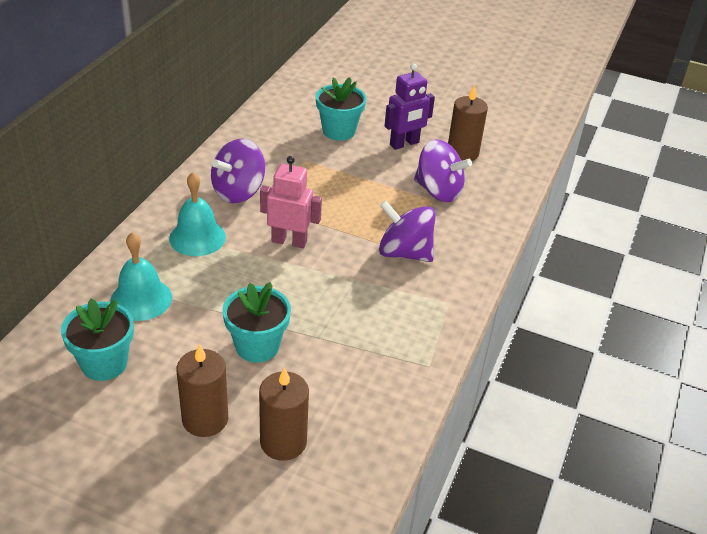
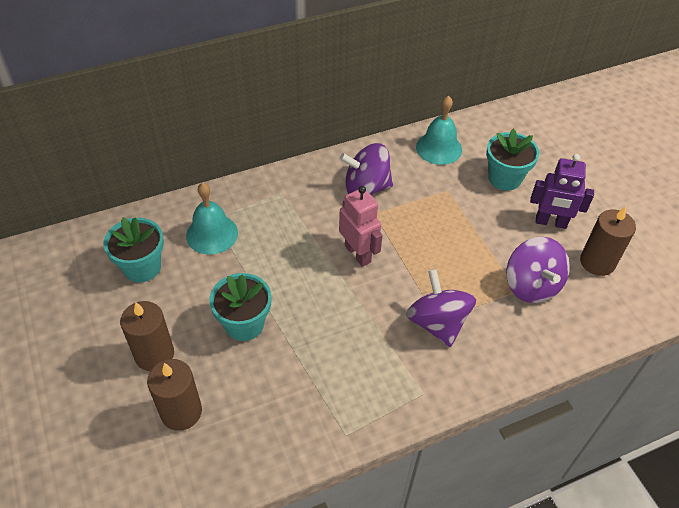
camera: 45 degrees right, 10 degrees up
(197, 237) = (297, 208): turquoise bell -> turquoise bell (439, 148)

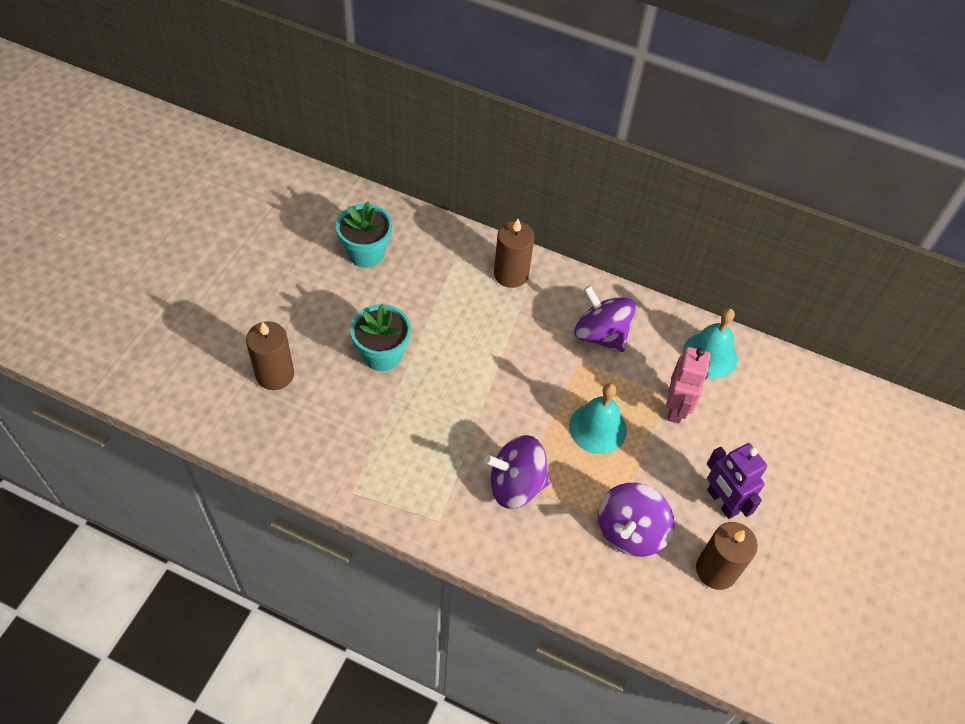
camera: 45 degrees right, 5 degrees up
(154, 354) = (303, 321): brown candle -> brown candle (511, 274)
(212, 234) = (440, 269): turquoise bell -> turquoise bell (597, 428)
(358, 253) = (526, 379): pink robot -> pink robot (676, 408)
(437, 323) = (516, 485): purple spinning top -> purple spinning top turned 120 degrees counterclockwise
(504, 178) = (733, 430): turquoise flower pot -> none

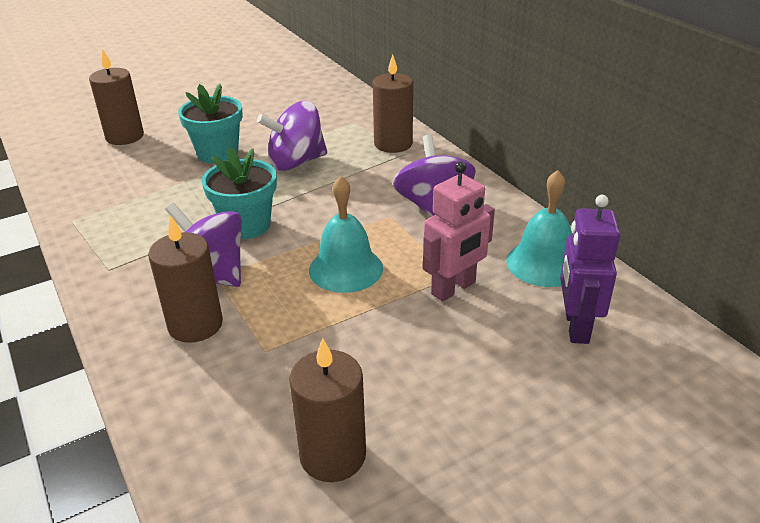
camera: 40 degrees right, 20 degrees down
(366, 253) = (286, 99): turquoise flower pot -> turquoise flower pot (246, 225)
(552, 531) = (195, 324): none -> brown candle
(630, 531) = (275, 365): purple spinning top -> purple spinning top (296, 162)
(722, 502) = (417, 392): purple robot -> purple robot (576, 326)

